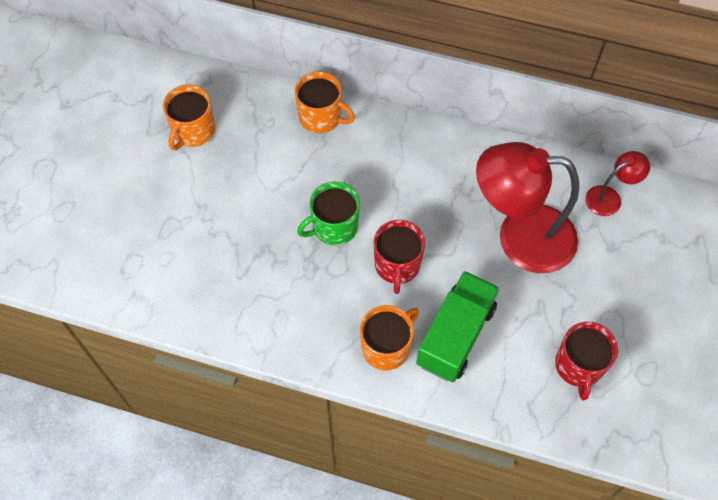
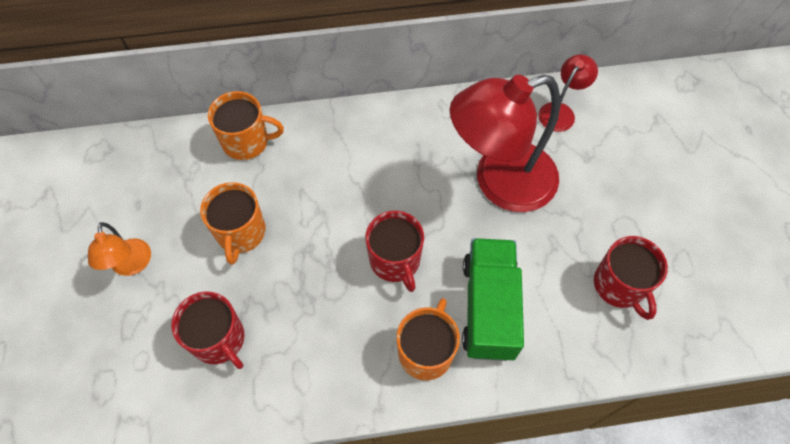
camera: 25 degrees left, 0 degrees up
(188, 183) = (131, 265): none -> orange lamp
(193, 131) = (114, 208): orange mug -> orange mug (241, 233)
(230, 268) = (219, 339): none -> red mug
(334, 227) = (311, 248): green mug -> none

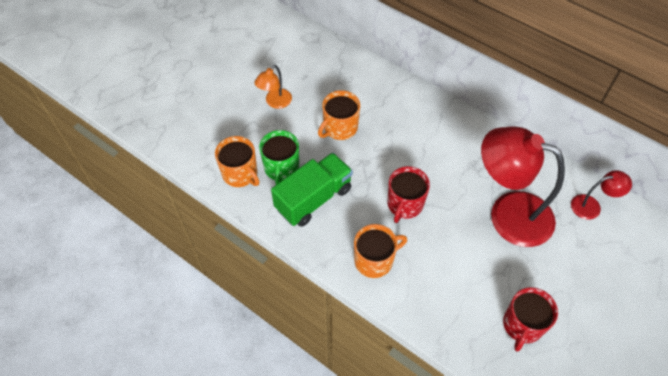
camera: 45 degrees right, 5 degrees down
(219, 339) = (281, 168): red mug -> green mug
(247, 141) = (387, 86): orange mug -> orange mug (240, 174)
(488, 308) = (431, 269): green truck -> green truck (313, 199)

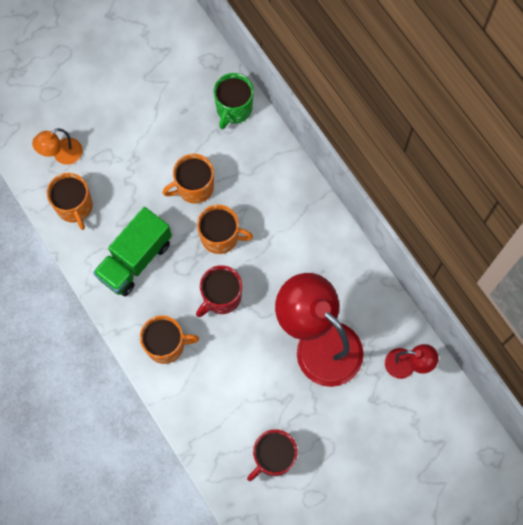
camera: 20 degrees right, 15 degrees up
(275, 102) = (140, 133): orange lamp -> orange lamp (62, 155)
(281, 168) = (117, 214): green mug -> green mug (233, 109)
(313, 199) = (135, 259): green truck -> green truck turned 150 degrees clockwise
(380, 158) = (220, 237): none -> orange mug

